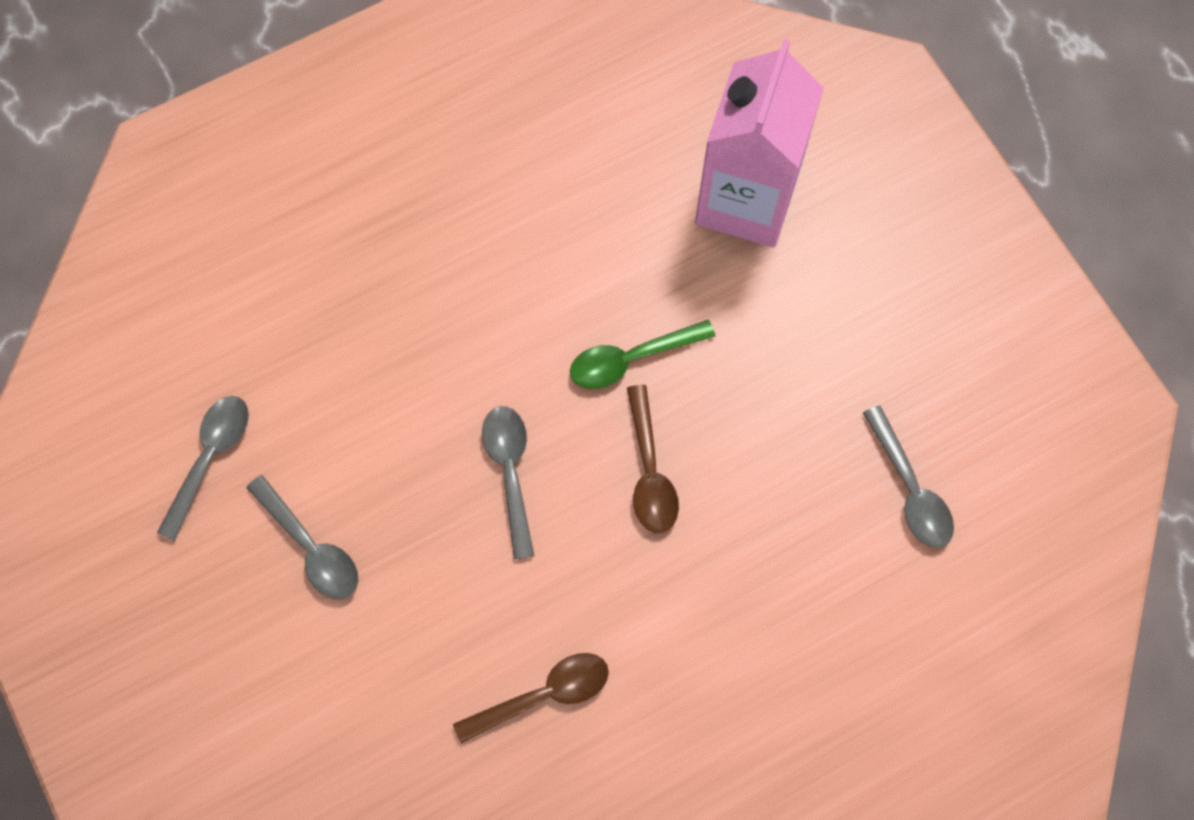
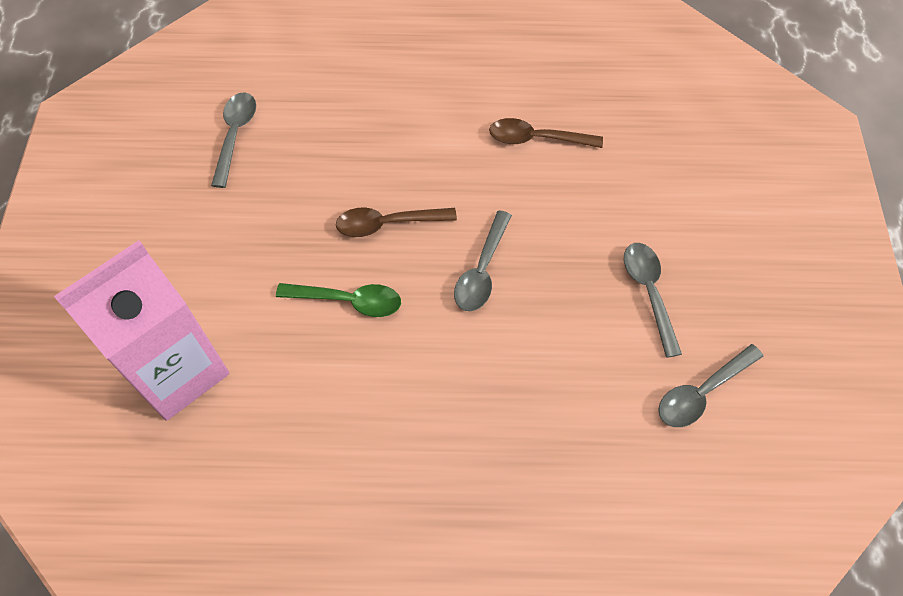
camera: 150 degrees left, 10 degrees down
(650, 471) = (387, 224): brown spoon -> brown spoon turned 120 degrees counterclockwise

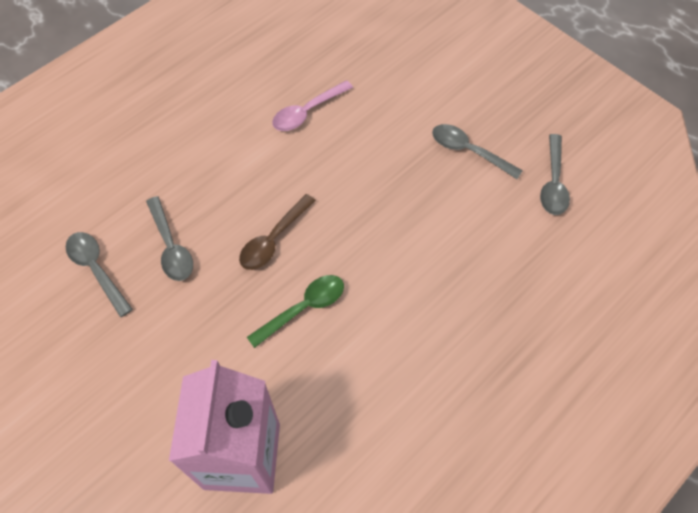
camera: 45 degrees left, 0 degrees up
(482, 271) = (364, 218): grey spoon -> grey spoon (171, 247)
(536, 139) = (307, 112): brown spoon -> pink spoon

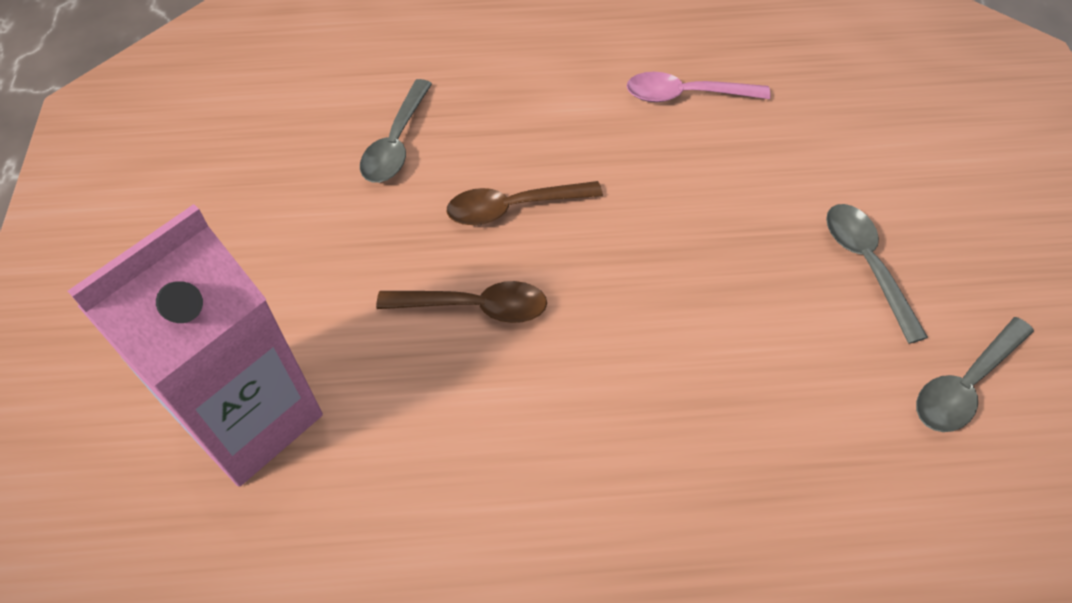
camera: 40 degrees right, 5 degrees down
(96, 269) = (302, 117): grey spoon -> none
(304, 308) = (475, 307): green spoon -> brown spoon

